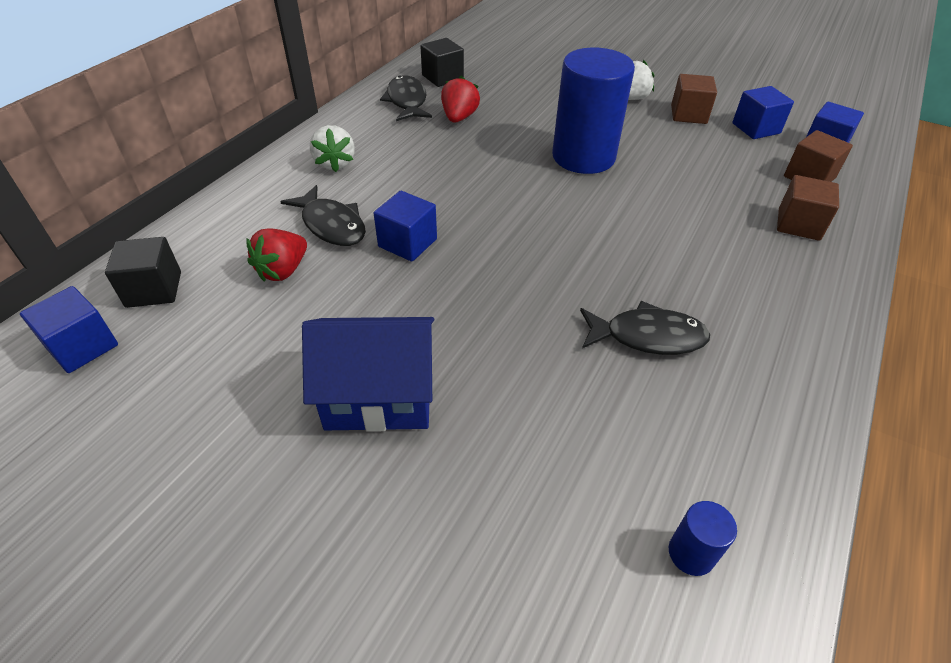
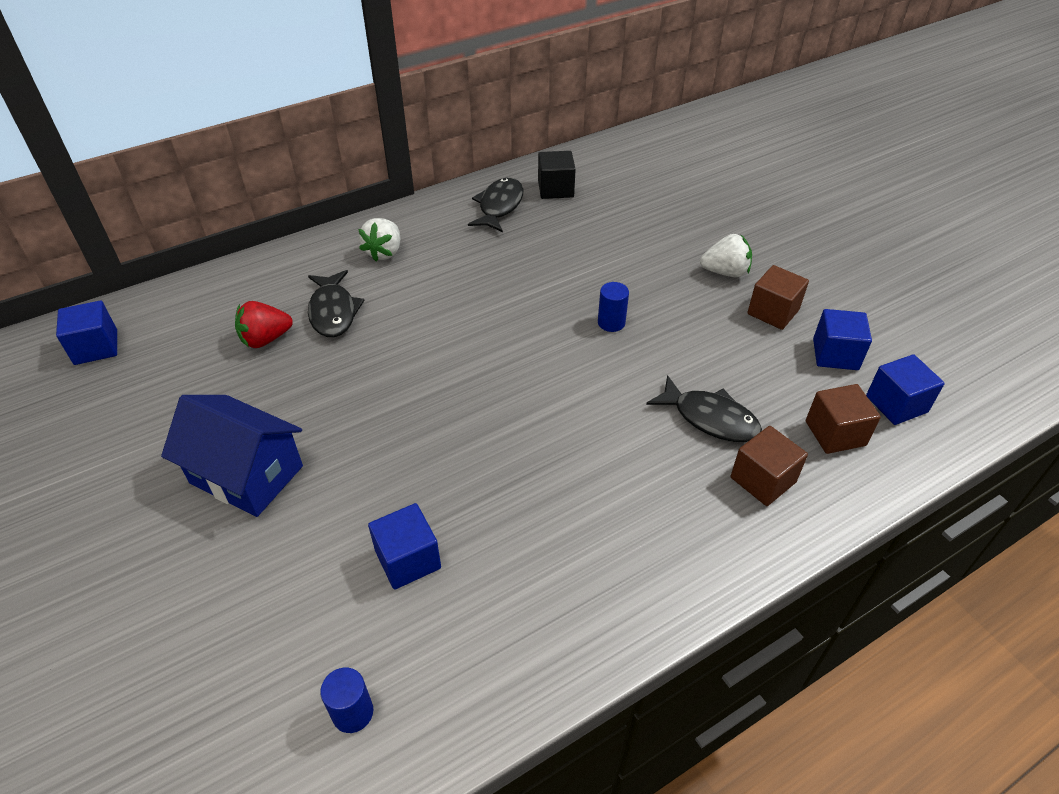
camera: 30 degrees right, 0 degrees up
(154, 289) = (170, 319): black cube -> none
(407, 243) = (377, 352): blue cube -> blue cube (408, 559)
(459, 117) = (531, 239): red strawberry -> none
(583, 157) = (611, 322): blue cylinder -> blue cylinder, size x0.40
(647, 336) = (495, 524): black fish -> black fish (710, 418)

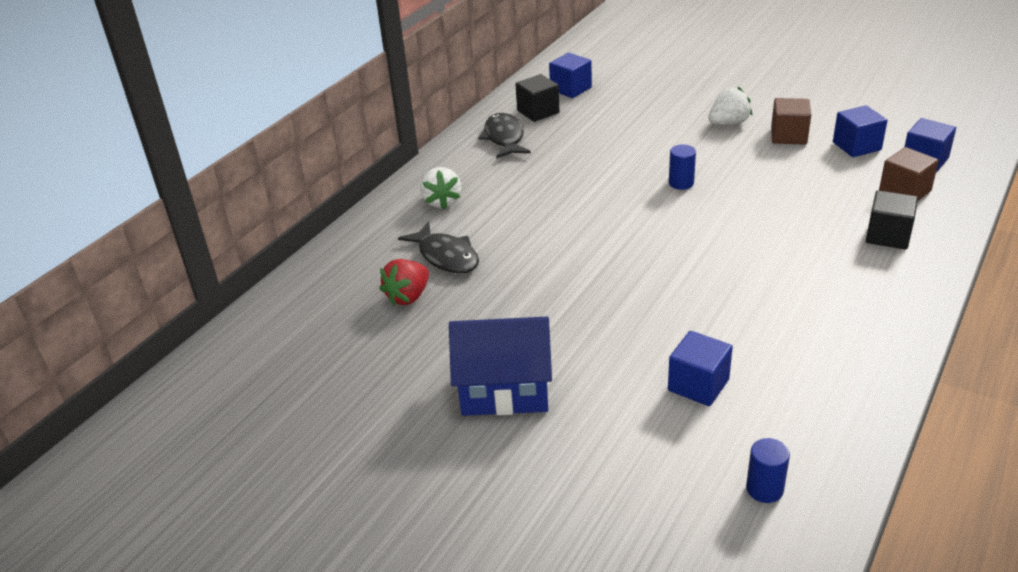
camera: 25 degrees left, 10 degrees down
(96, 347) = (250, 362): blue cube -> blue cube (570, 89)
(710, 418) = (815, 214): black fish -> none
(763, 480) = (888, 236): brown cube -> black cube

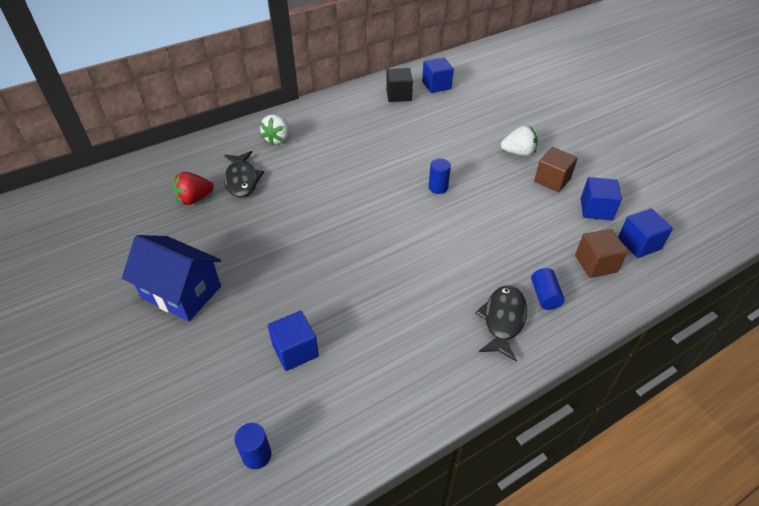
camera: 25 degrees right, 10 degrees up
(504, 138) = (359, 107): black fish -> black fish (503, 320)
(888, 236) = (545, 296): black cube -> blue cylinder

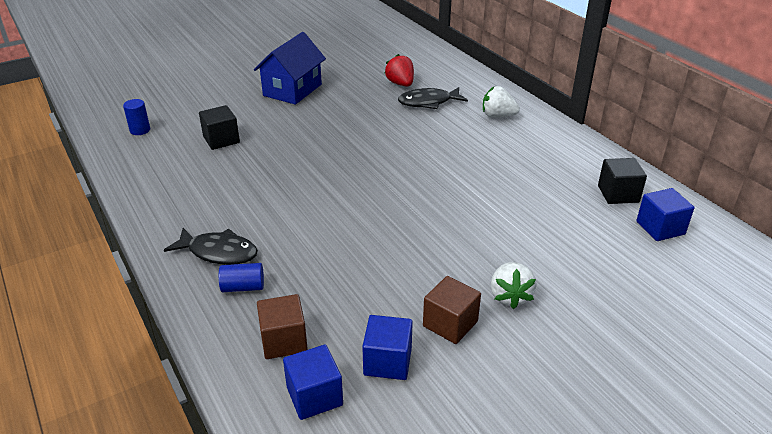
camera: 90 degrees right, 10 degrees down
(295, 350) = (221, 140): blue cube -> black cube
(438, 187) = (426, 219): blue cylinder -> none

